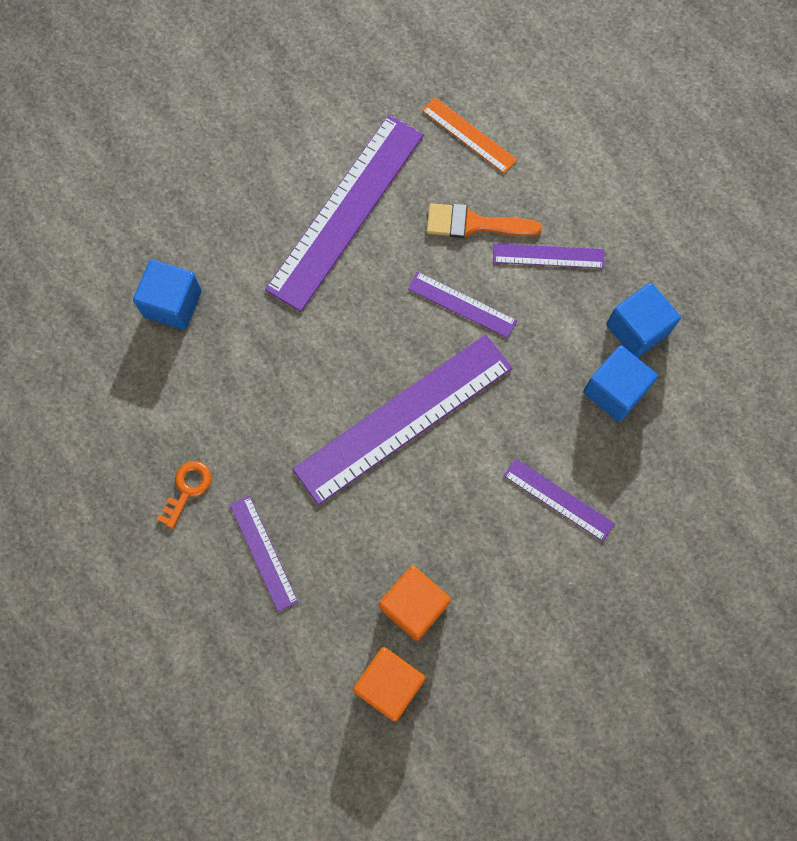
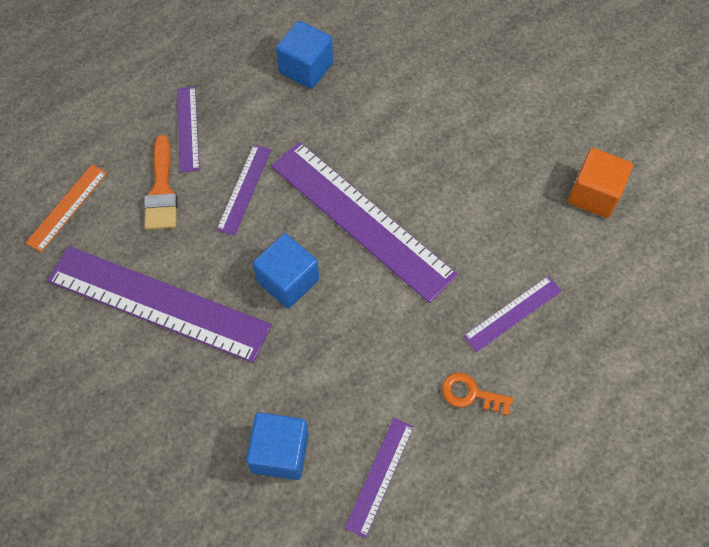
camera: 100 degrees left, 10 degrees down
(414, 606) = (524, 186): orange cube -> none
(558, 499) = (407, 96): purple ruler -> purple ruler (380, 476)
(637, 329) = (248, 58): blue cube -> blue cube (288, 281)

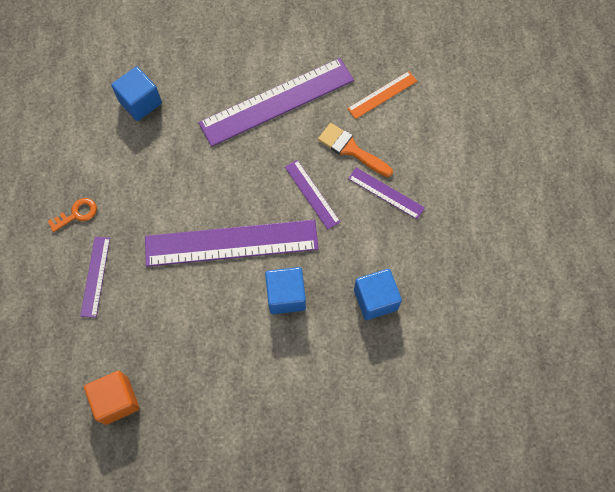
camera: 130 degrees right, 5 degrees up
(67, 207) = (382, 95): orange ruler -> orange ruler turned 75 degrees clockwise
(288, 281) = (229, 174): blue cube -> blue cube (286, 296)
(380, 476) = (83, 137): purple ruler -> none

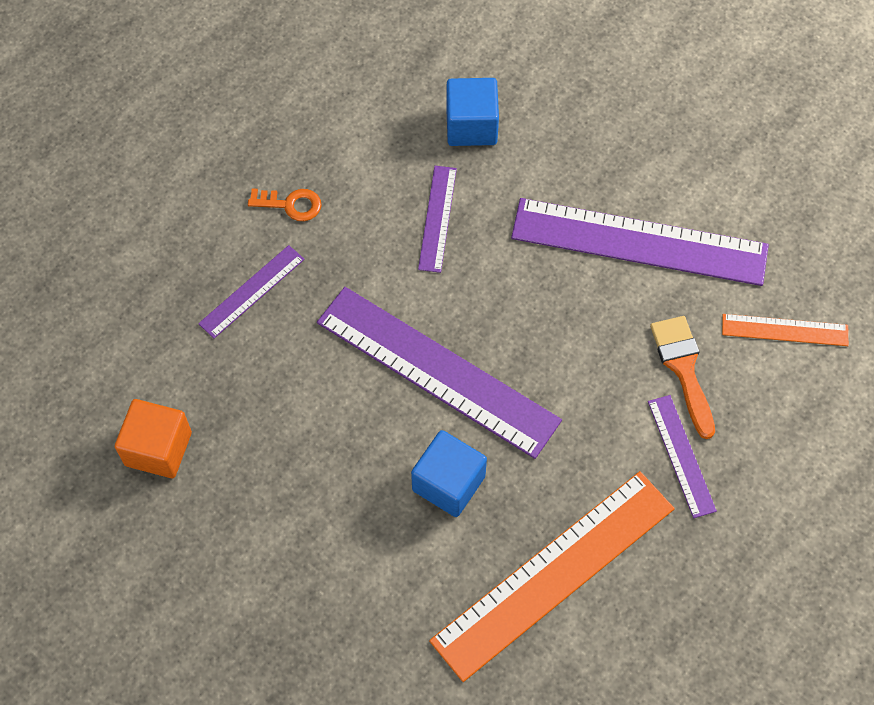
camera: 40 degrees right, 5 degrees down
(312, 194) = (585, 386): purple ruler -> purple ruler (437, 218)
(375, 299) = (554, 574): blue cube -> orange ruler

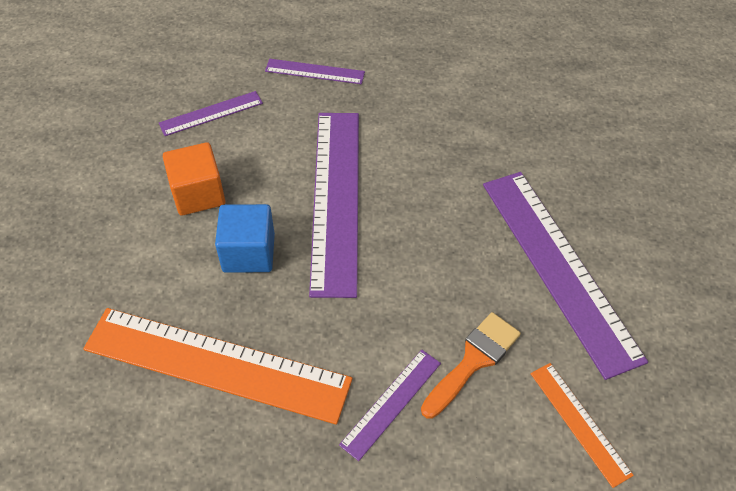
camera: 55 degrees right, 10 degrees down
(158, 449) = (164, 86): orange cube -> orange cube (198, 194)
(291, 204) = (396, 57): orange key -> none
(437, 218) = (458, 135): purple ruler -> purple ruler (211, 113)
(471, 126) = (550, 116): blue cube -> none

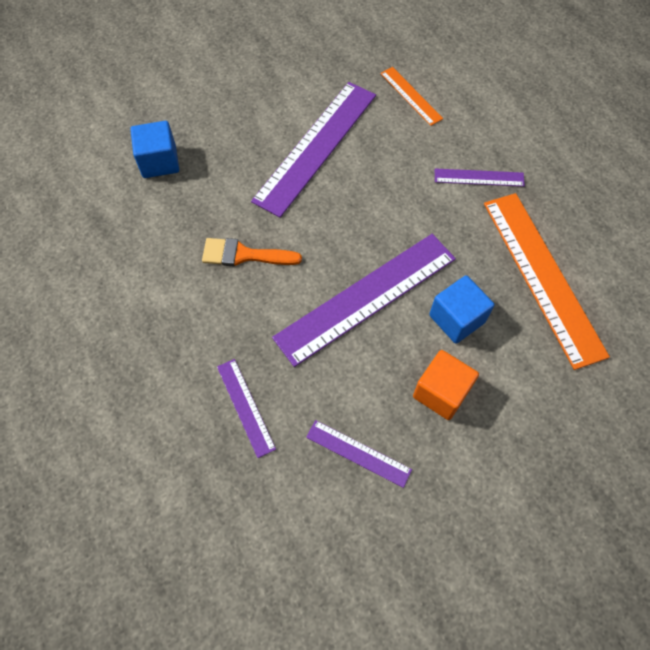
camera: 125 degrees left, 10 degrees up
(473, 360) = (418, 155): orange brush -> orange brush (244, 255)
(579, 422) = (411, 96): orange ruler -> orange ruler turned 60 degrees counterclockwise
(625, 131) = (159, 162): none -> blue cube

